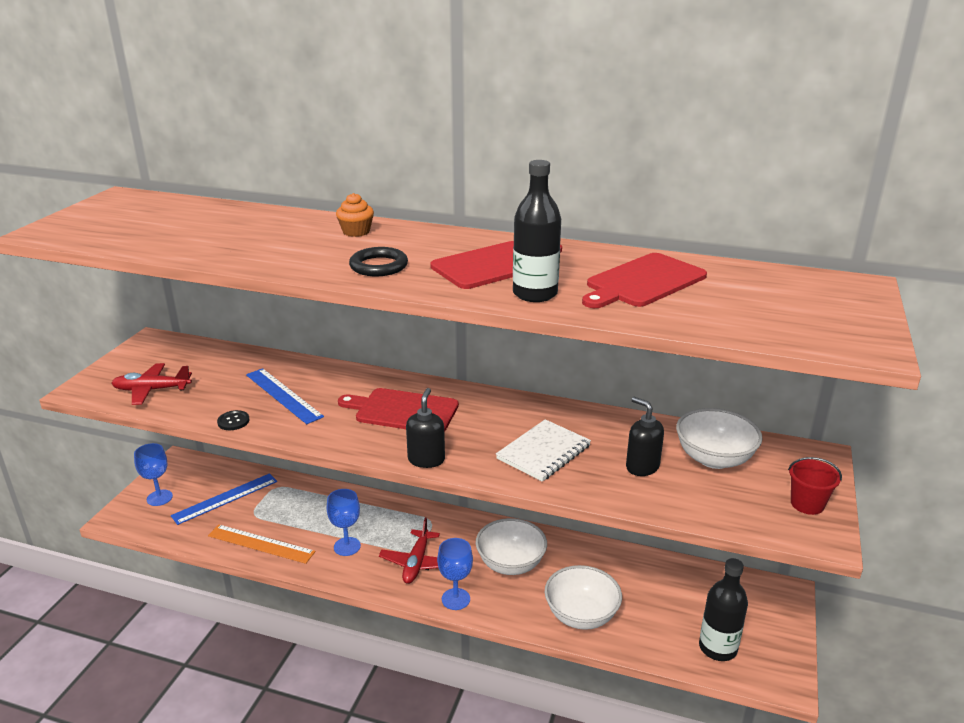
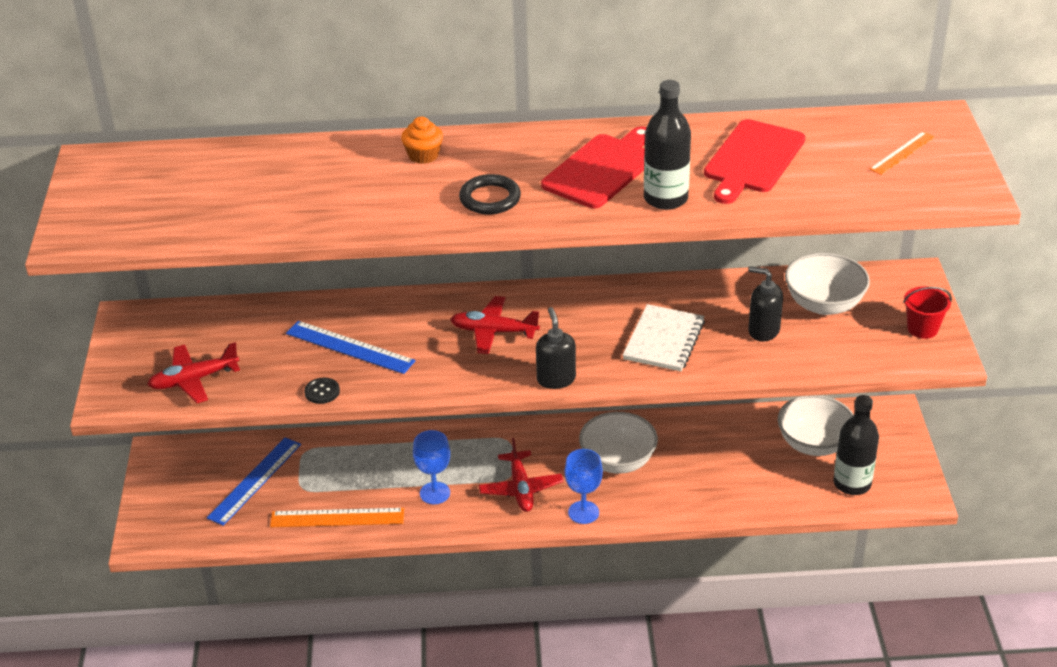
camera: 20 degrees left, 10 degrees up
(159, 498) = (174, 502): blue goblet -> none
(403, 411) = (493, 332): red cutting board -> red plane
(581, 615) = (714, 491): white bowl -> white bowl (814, 444)
(804, 303) = (902, 153): none -> orange ruler

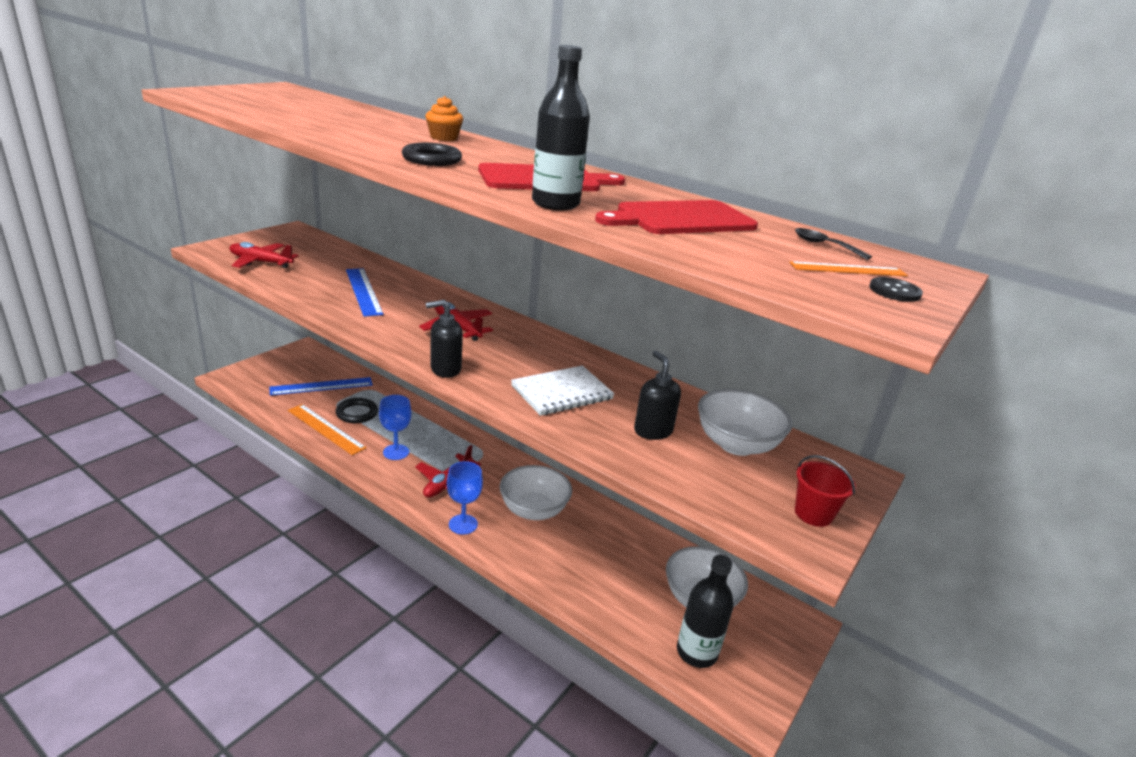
camera: 35 degrees right, 10 degrees down
(322, 392) = (304, 299): black button -> black button (894, 291)
(337, 483) = (357, 413): none -> black ring
(556, 379) = (445, 369): black soap dispenser -> black soap dispenser turned 135 degrees counterclockwise
(860, 131) = (824, 245): none -> black spoon

